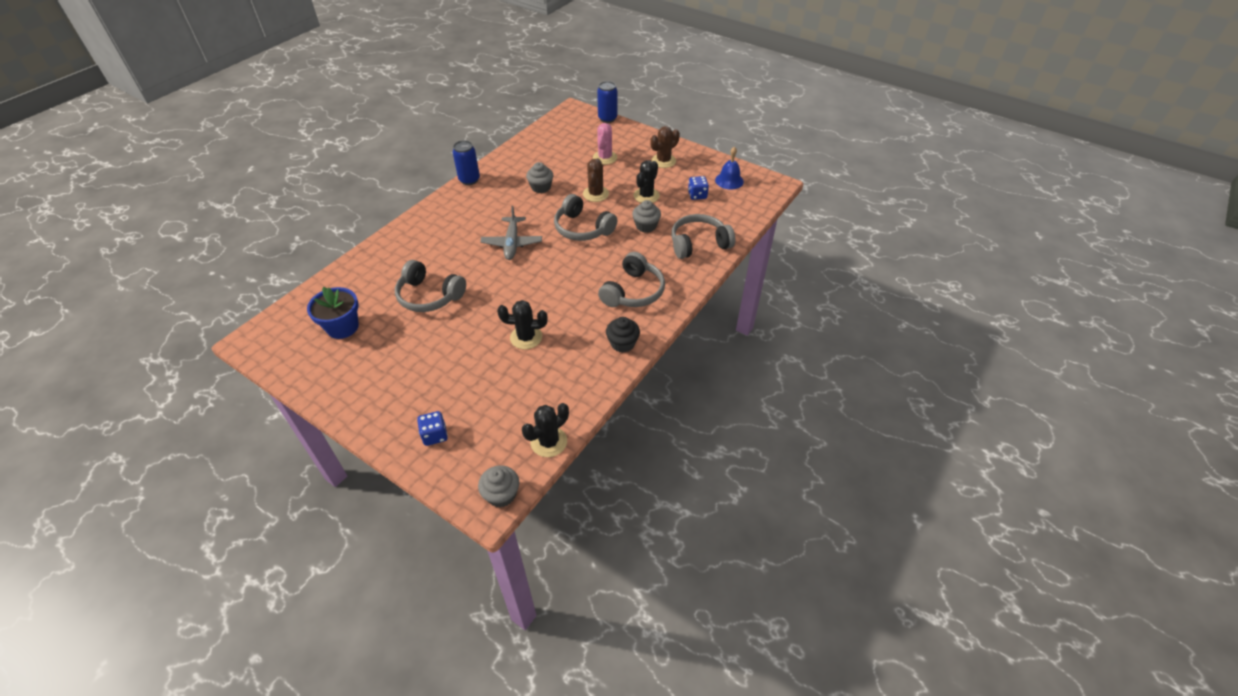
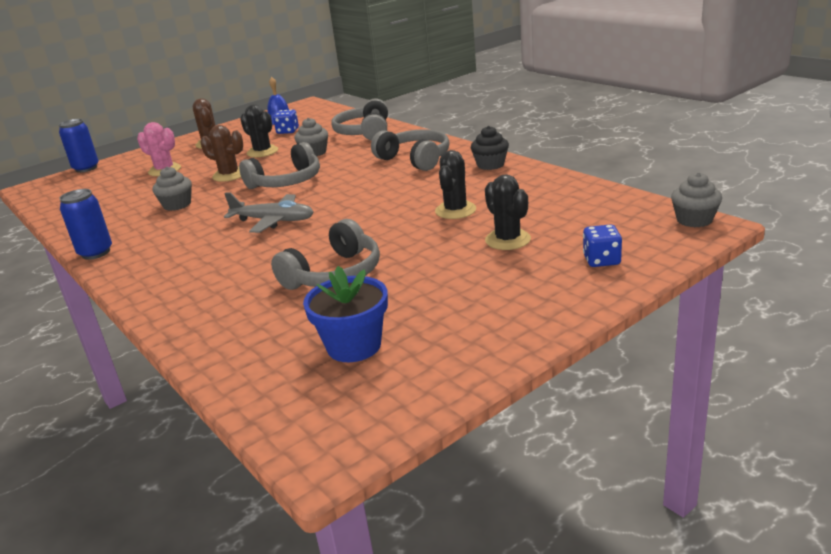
camera: 70 degrees left, 20 degrees down
(549, 442) = (621, 197): black cactus -> black cactus (508, 240)

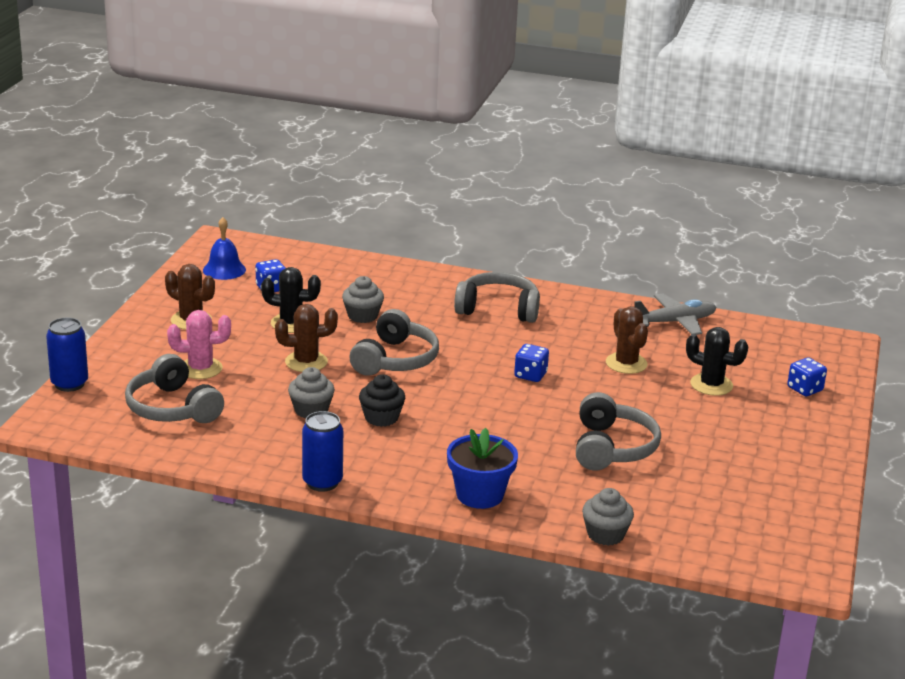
camera: 40 degrees left, 0 degrees up
(274, 221) = (462, 408): grey plane -> grey plane (675, 322)
(354, 346) = (720, 501): blue flower pot -> blue flower pot (479, 495)
(363, 207) = (530, 375): none -> blue dice
(365, 132) = (380, 279): grey headphones -> grey headphones (172, 408)
(455, 210) = (626, 363): black cactus -> brown cactus
(490, 165) = (587, 305): black cupcake -> black cupcake (381, 418)
(694, 220) = (828, 339): grey cupcake -> grey cupcake (605, 534)

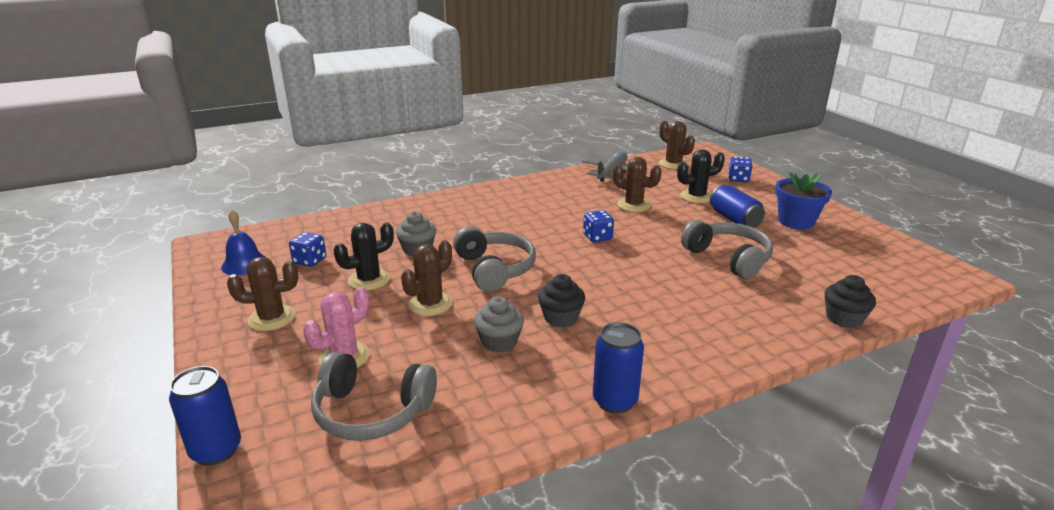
camera: 40 degrees left, 0 degrees up
(479, 495) = (729, 338): blue flower pot -> blue flower pot (796, 221)
(498, 309) = (502, 206): grey headphones -> none
(605, 534) = (844, 318): grey cupcake -> black cupcake
(699, 422) = (734, 219): none -> blue can
(766, 342) = (673, 164): none -> brown cactus

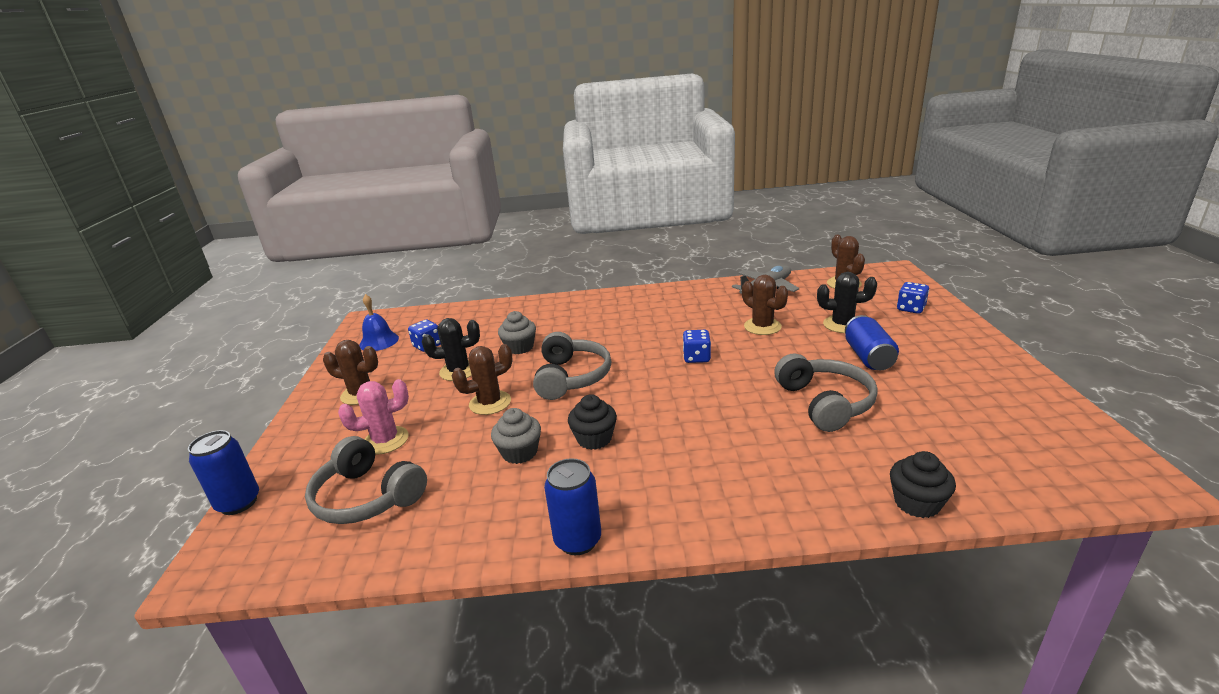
camera: 25 degrees right, 0 degrees up
(796, 221) = (947, 369): blue flower pot -> none

